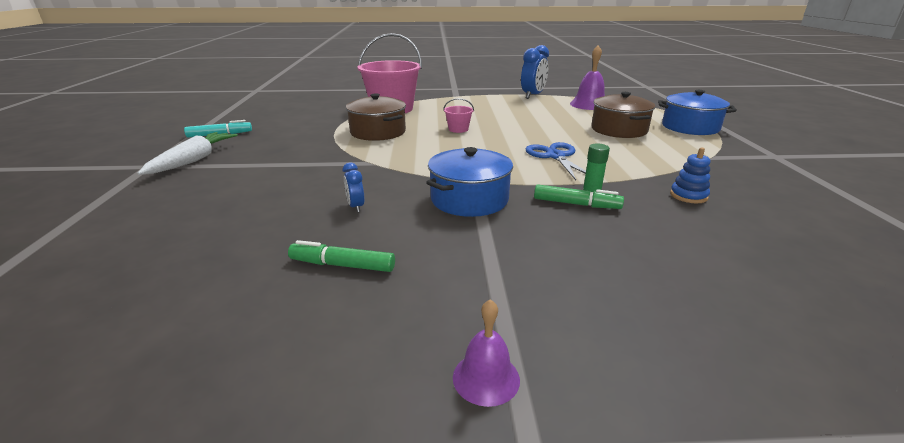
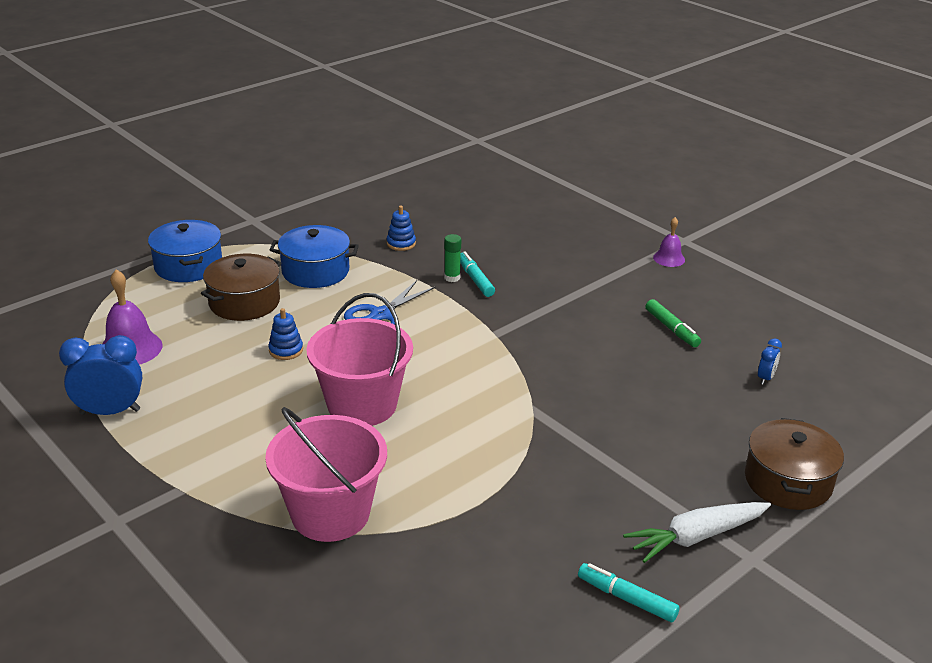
camera: 130 degrees left, 5 degrees up
(356, 207) = (613, 365): blue clock -> blue clock (765, 378)
(378, 132) = (445, 461): brown pot -> brown pot (788, 481)
(458, 129) = (362, 405): pink bucket -> pink bucket, size x2.37
(469, 199) = (529, 323): blue pot -> blue pot (315, 271)
(543, 127) = (286, 350): none -> blue stacking toy
(576, 204) = (475, 280): green marker -> turquoise marker

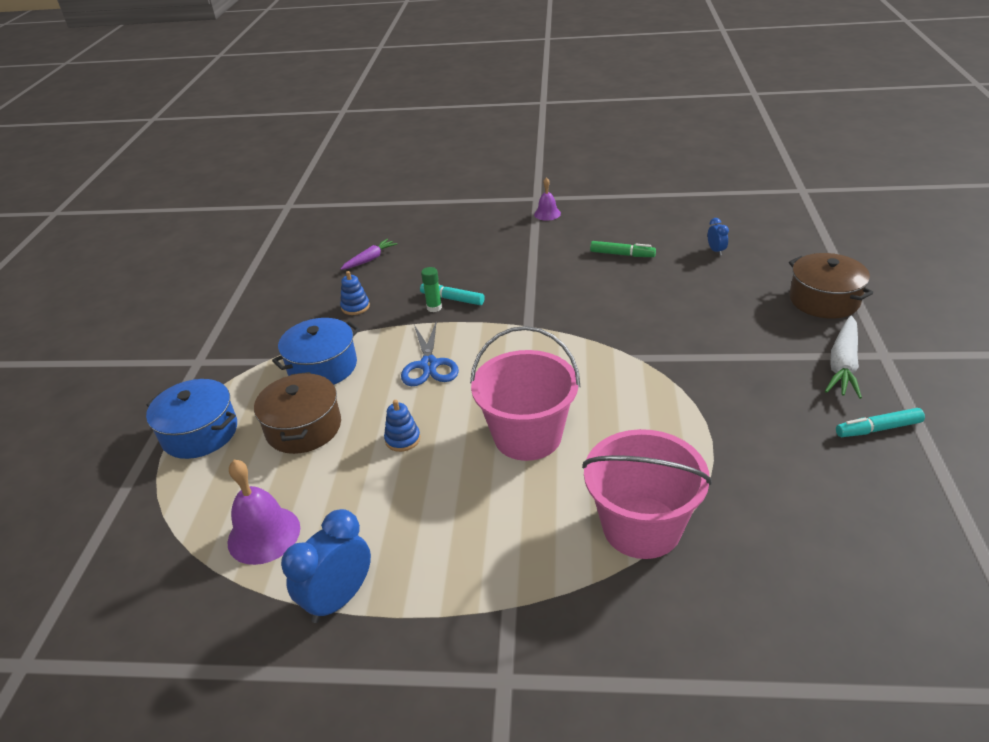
camera: 40 degrees left, 5 degrees up
(467, 215) = (370, 259): none -> purple carrot

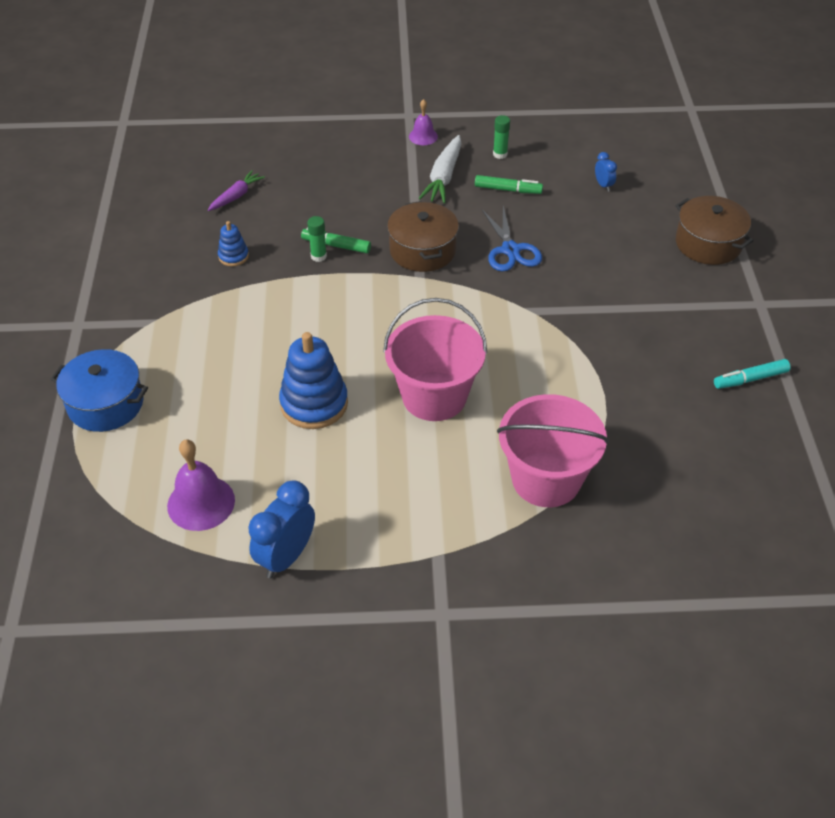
camera: 10 degrees left, 10 degrees up
(303, 428) = (212, 395): brown pot -> brown pot (422, 250)
(322, 367) = (215, 327): blue pot -> none
(402, 439) = (314, 404): blue stacking toy -> blue stacking toy, size x1.97
(429, 365) = (325, 323): blue scissors -> blue scissors (510, 250)
(452, 299) = (336, 246): turquoise marker -> green marker
(617, 227) = (500, 154): none -> green glue stick
(843, 365) = (723, 315): white carrot -> white carrot (443, 177)

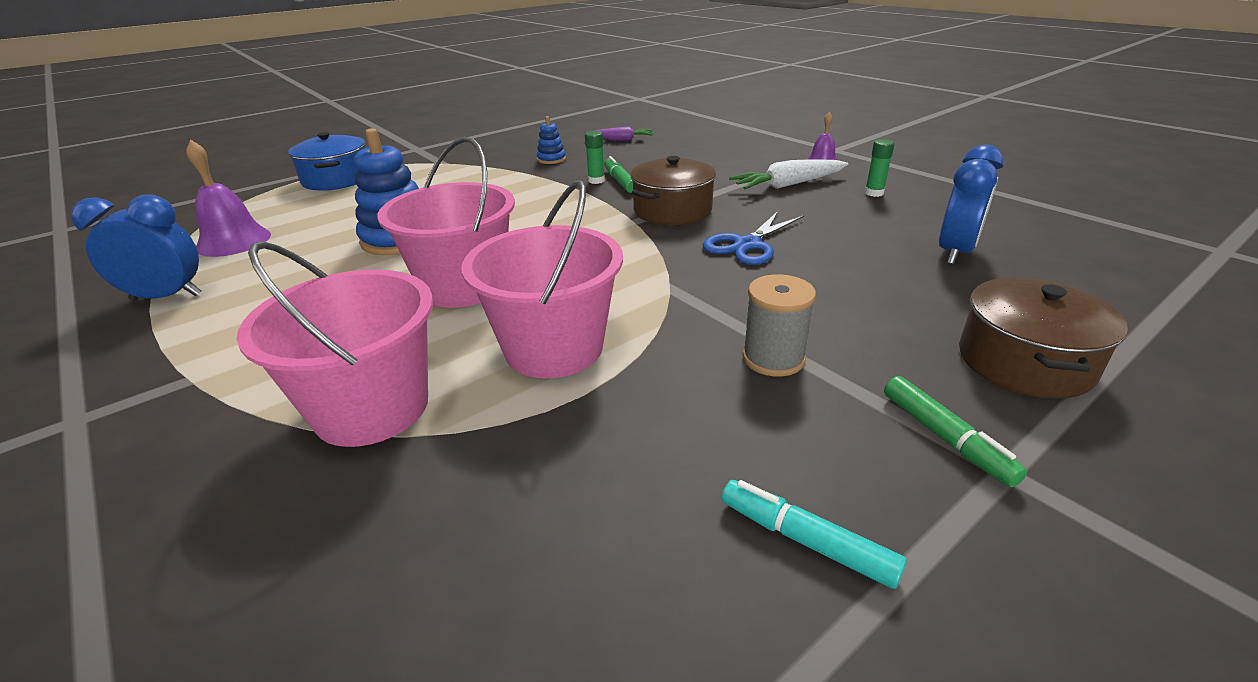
camera: 55 degrees right, 15 degrees down
(507, 190) = (833, 213): green marker -> green marker (945, 438)
(551, 388) = (553, 348): none -> pink bucket
(603, 185) = (955, 252): blue clock -> blue clock, size x2.01
(635, 315) = (773, 358): none -> grey spool

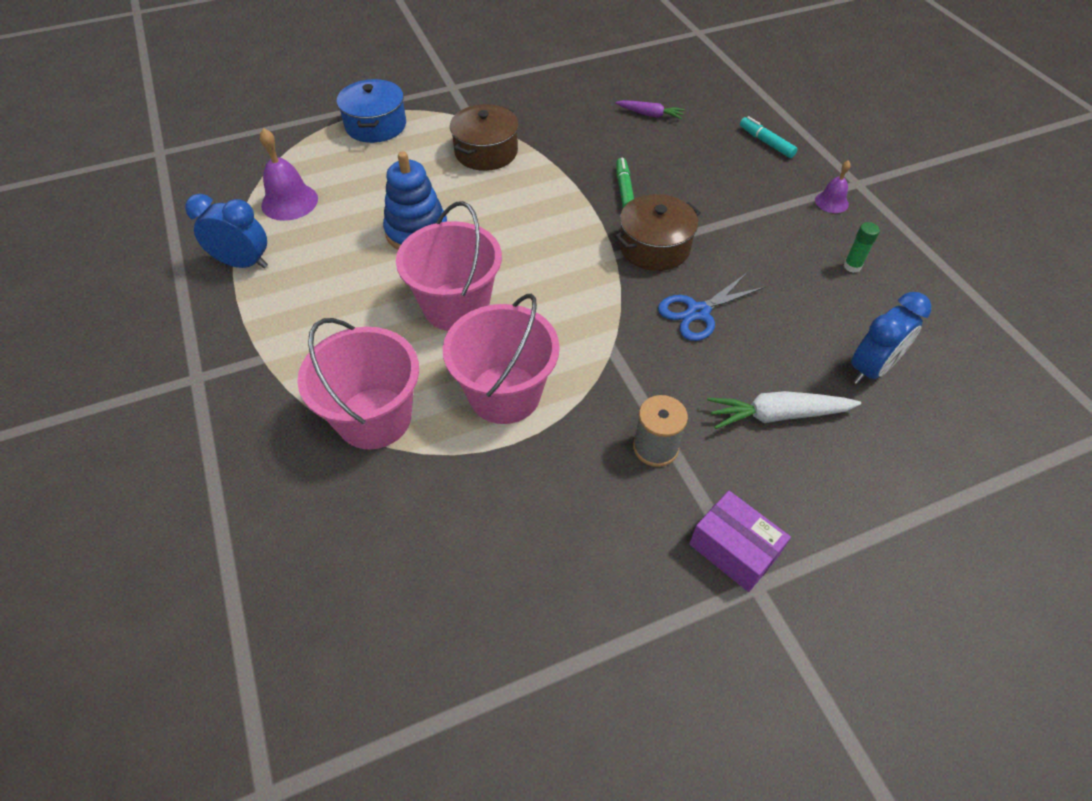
camera: 15 degrees right, 20 degrees up
(551, 159) = (572, 136): blue stacking toy -> none
(596, 181) = (603, 183): green glue stick -> none
(788, 185) = (778, 233): white carrot -> white carrot (777, 415)
(806, 541) = (603, 595): turquoise marker -> turquoise marker (766, 142)
(945, 438) = (733, 549): green marker -> purple box
(1025, 362) = (838, 502): brown pot -> brown pot (486, 152)

